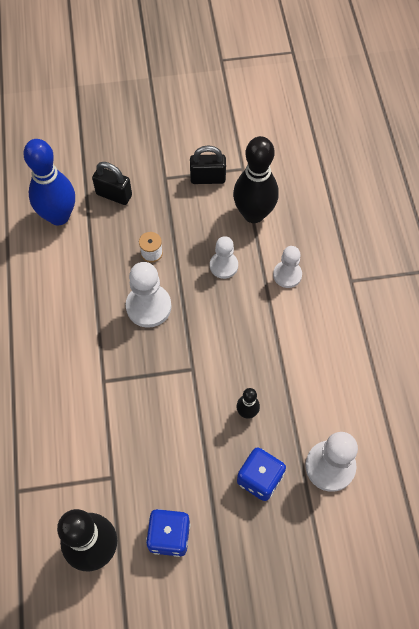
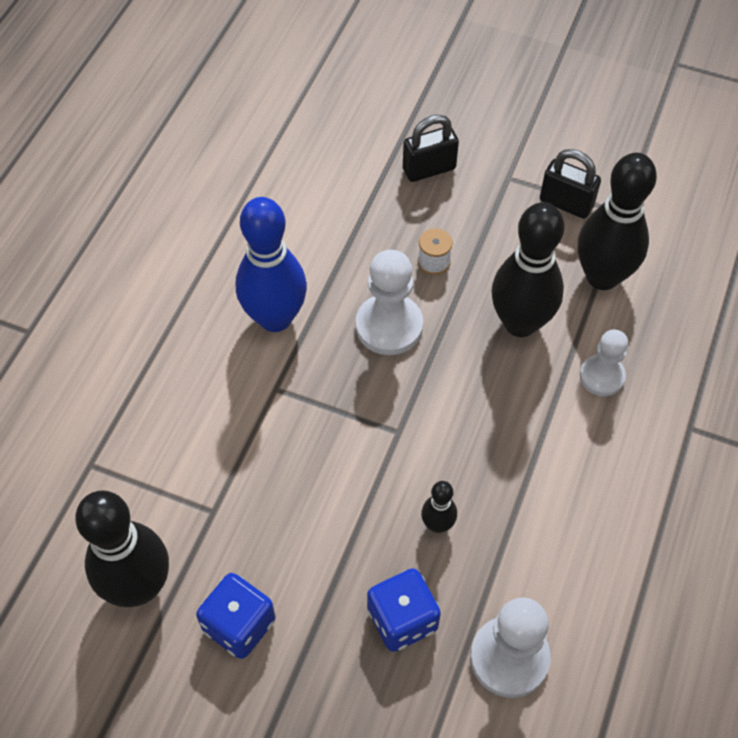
camera: 30 degrees right, 5 degrees down
(59, 216) = (343, 163): blue bowling pin -> blue bowling pin (275, 318)
(114, 195) = (429, 169): black padlock -> black padlock turned 75 degrees counterclockwise
(223, 266) = (520, 323): white pawn -> black bowling pin

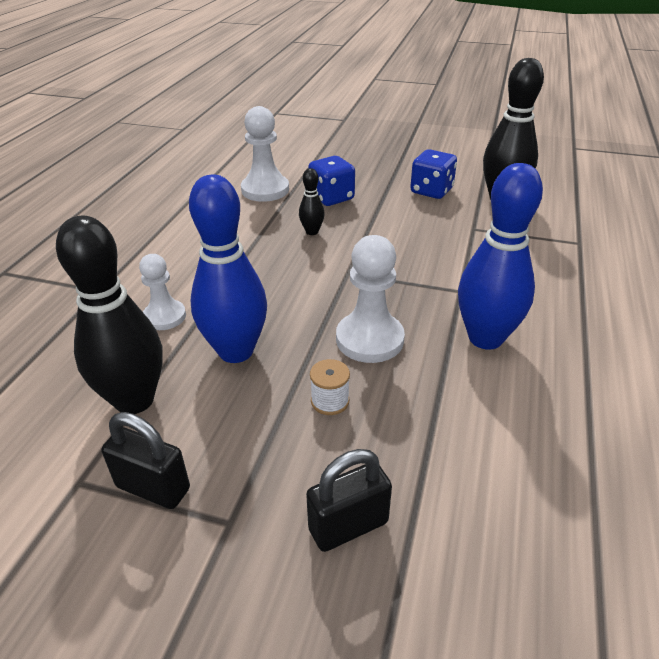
camera: 175 degrees right, 20 degrees down
(520, 323) = (236, 351): black bowling pin -> blue bowling pin

